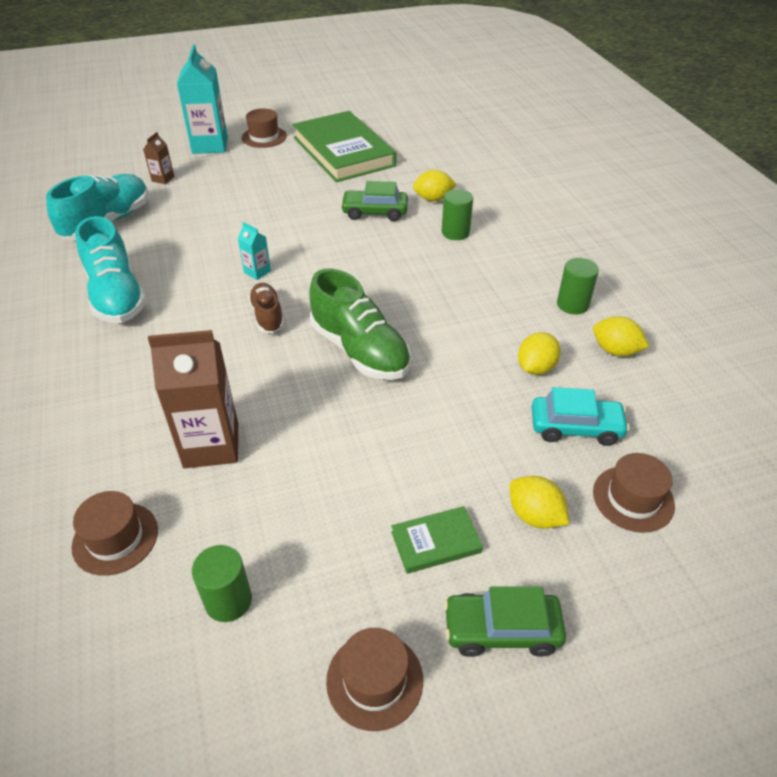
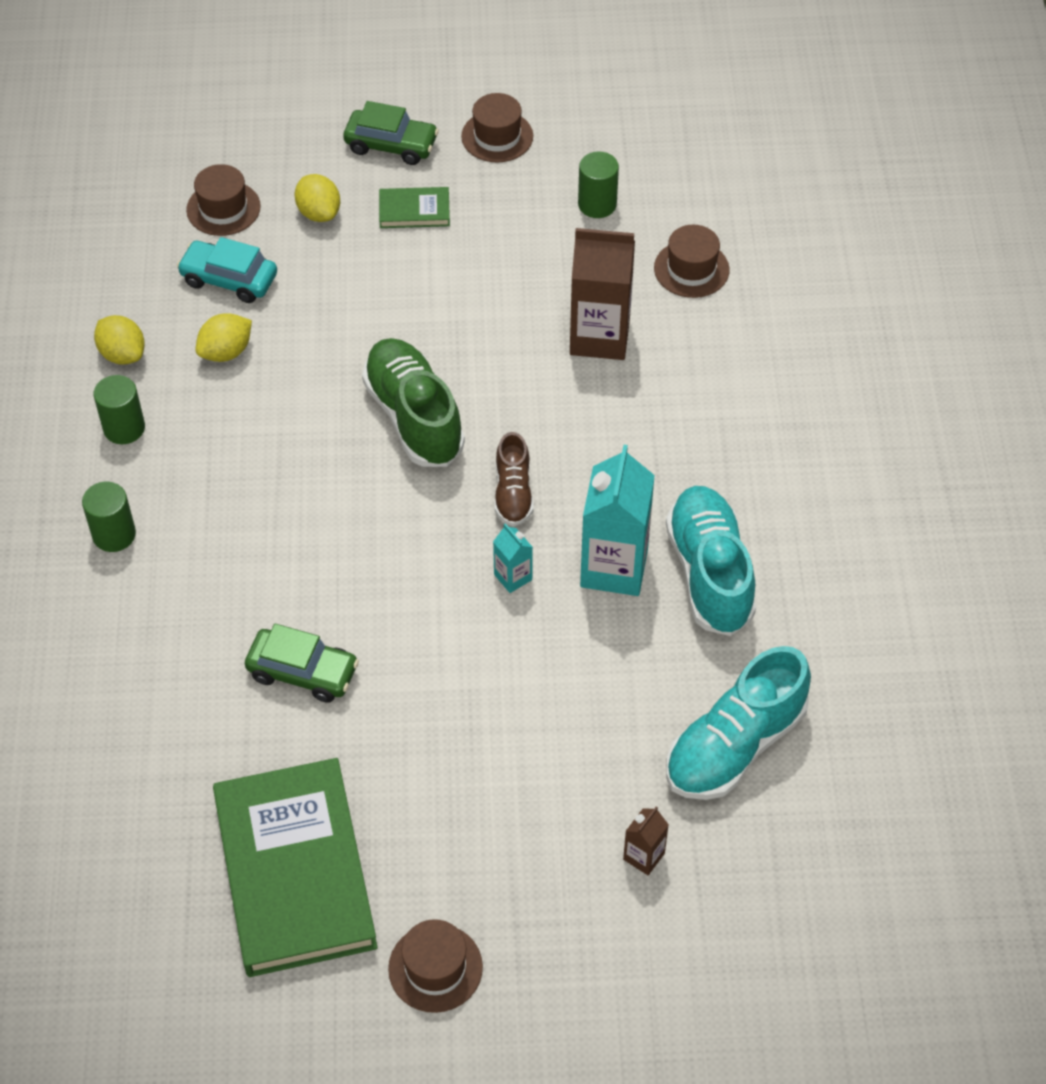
camera: 165 degrees left, 10 degrees up
(210, 145) = (548, 960): turquoise carton -> turquoise carton (614, 567)
(433, 199) = (195, 685): yellow lemon -> none
(455, 232) = (201, 595): green cylinder -> green cylinder (114, 534)

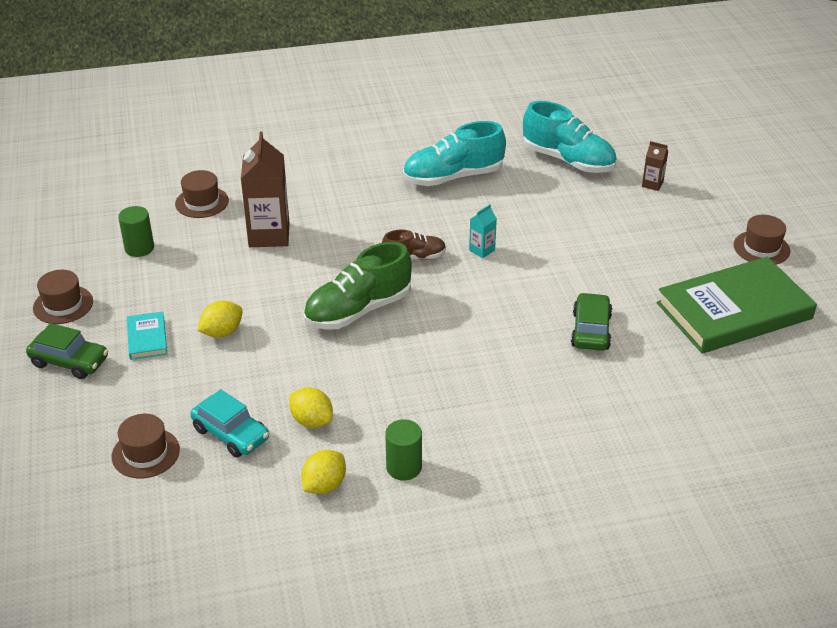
camera: 100 degrees left, 15 degrees down
(114, 534) = (510, 451): green cylinder -> none
(229, 279) = (231, 434): turquoise car -> turquoise car turned 60 degrees counterclockwise
(319, 213) = (150, 392): yellow lemon -> yellow lemon (222, 332)
(391, 145) = (69, 361): green car -> green car turned 105 degrees clockwise
(414, 211) = (147, 338): green book -> turquoise book
(614, 567) = (461, 212): turquoise carton -> none

